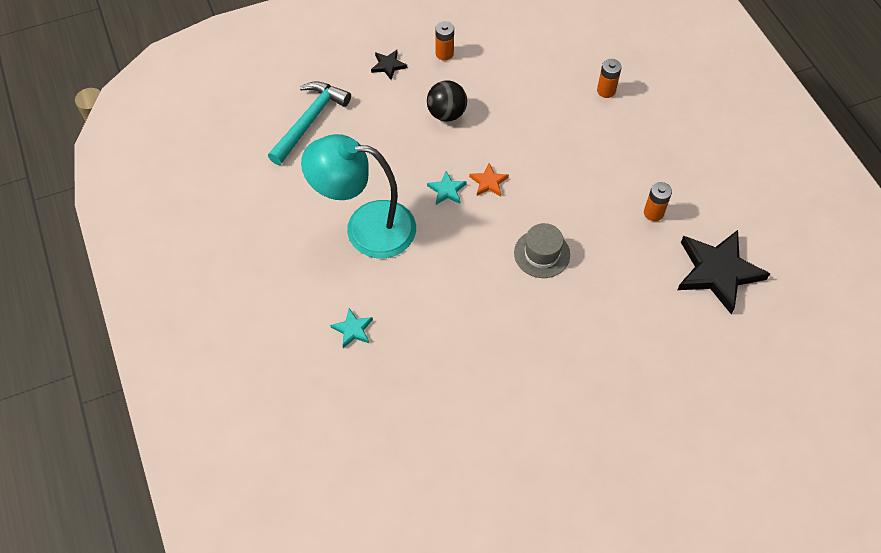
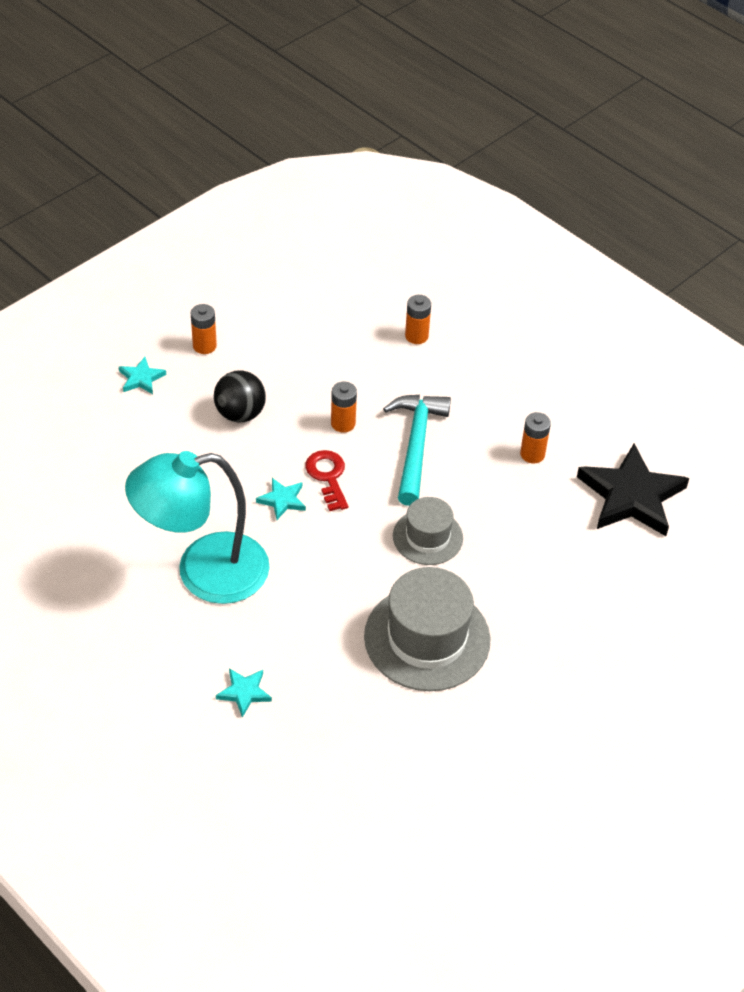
camera: 25 degrees left, 10 degrees down
(309, 121) = (72, 471): turquoise hammer -> turquoise hammer (415, 446)
(388, 66) = (141, 378): black star -> turquoise star
(488, 182) = (328, 476): orange star -> red key
(505, 334) = (427, 638): none -> grey hat
(518, 144) = (343, 423): none -> orange battery

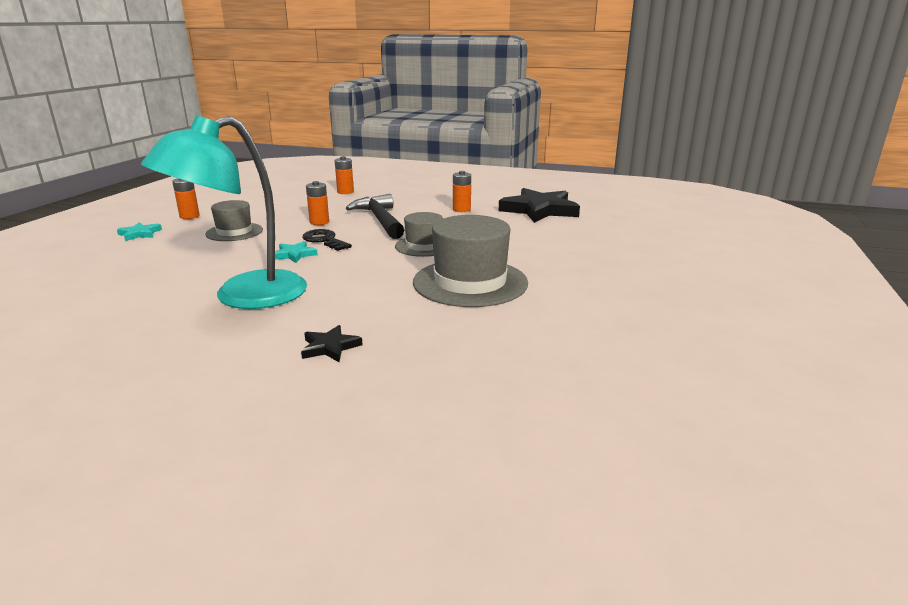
camera: 25 degrees left, 25 degrees down
(240, 414) = (234, 232): black ball -> grey hat
(244, 692) = (330, 347): turquoise star -> black star
(328, 476) = (324, 240): red key -> black key
(415, 446) = (380, 220): turquoise hammer -> black hammer

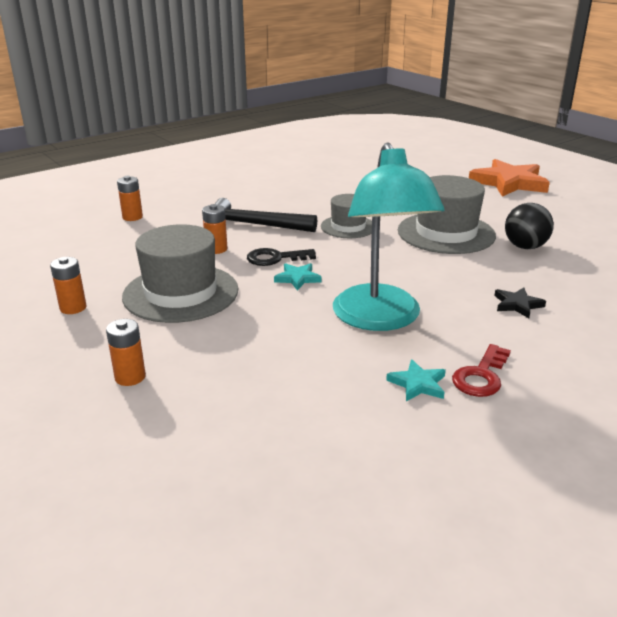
camera: 55 degrees left, 5 degrees up
(140, 234) = (96, 347): turquoise star -> turquoise star (418, 384)
(158, 358) = (481, 376): none -> red key
(234, 232) = (181, 293): grey hat -> grey hat, size x1.71
(461, 209) = (276, 191): orange battery -> orange battery (130, 377)
(492, 324) = (525, 247): none -> black ball
(539, 210) = (321, 170): black star -> none
(678, 282) = (509, 183): none -> orange star

